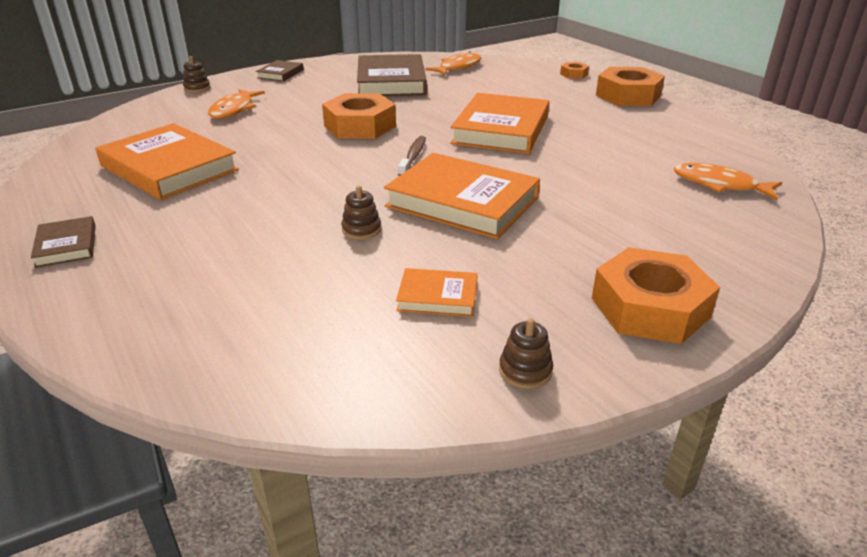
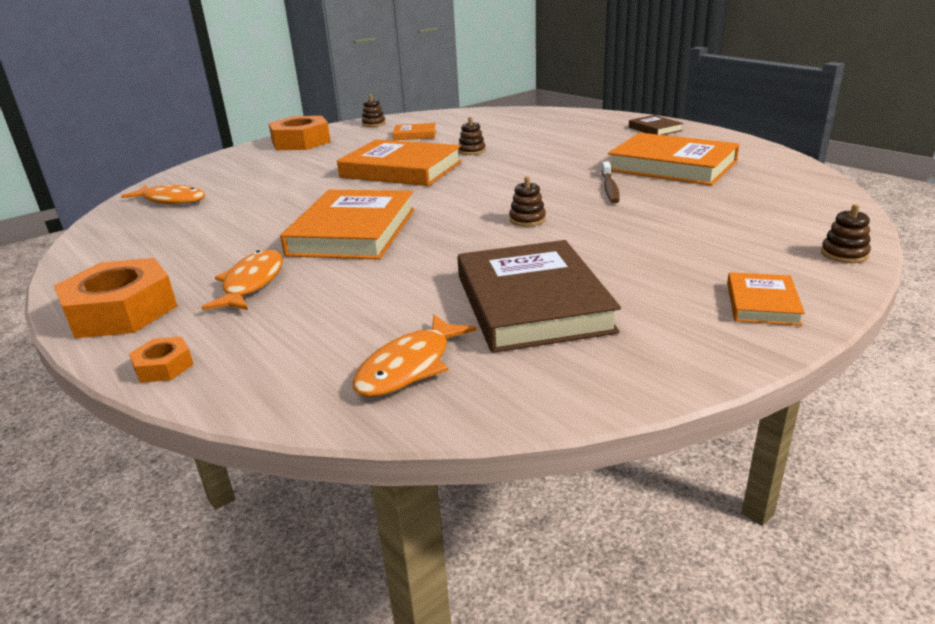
camera: 175 degrees right, 5 degrees down
(234, 110) = (716, 224): orange fish -> orange fish (251, 283)
(280, 74) = (762, 303): brown book -> orange book
(360, 126) = (527, 220): orange nut -> brown stacking toy
(413, 157) = (450, 195): brown toothbrush -> brown toothbrush (609, 188)

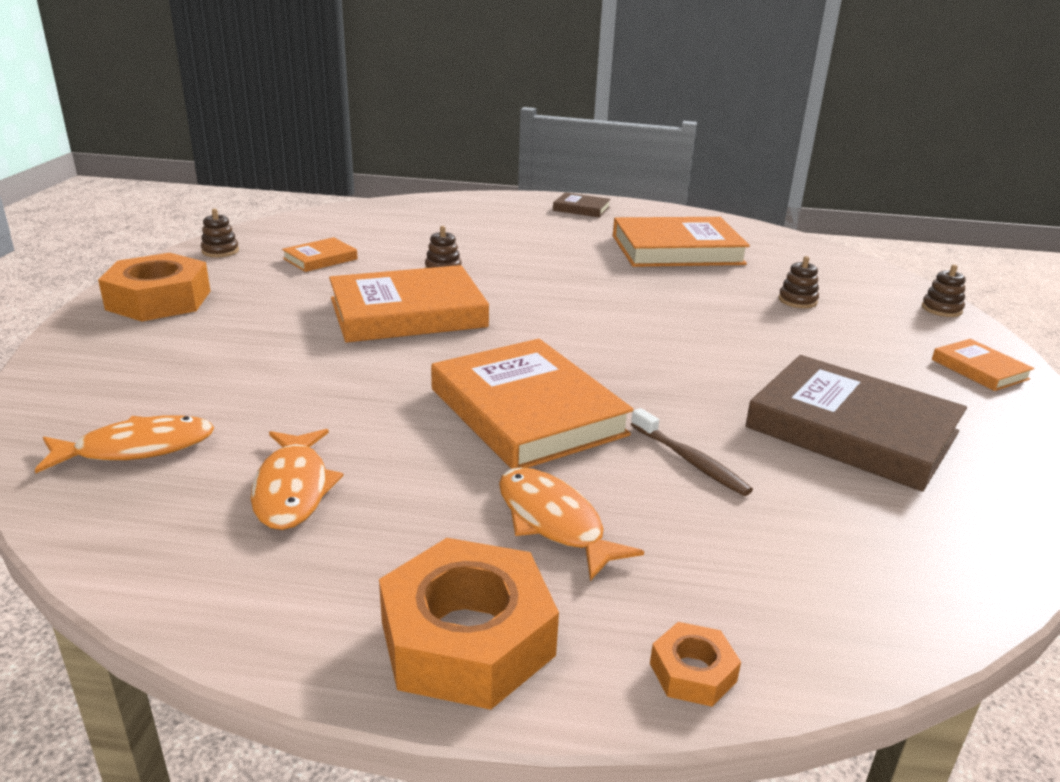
camera: 45 degrees left, 0 degrees up
(409, 367) = (898, 538): orange fish -> orange fish (293, 489)
(527, 220) = (672, 342): brown stacking toy -> brown stacking toy (797, 301)
(609, 188) = (673, 287): brown toothbrush -> brown toothbrush (690, 461)

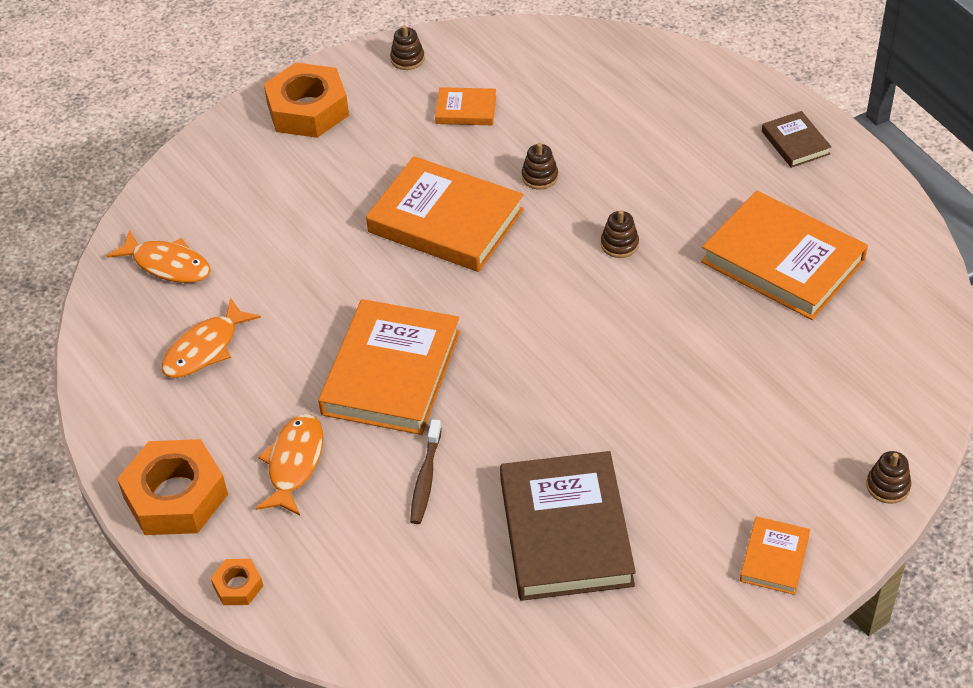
camera: 50 degrees right, 20 degrees up
(797, 301) = (771, 393): brown stacking toy -> brown stacking toy (619, 244)

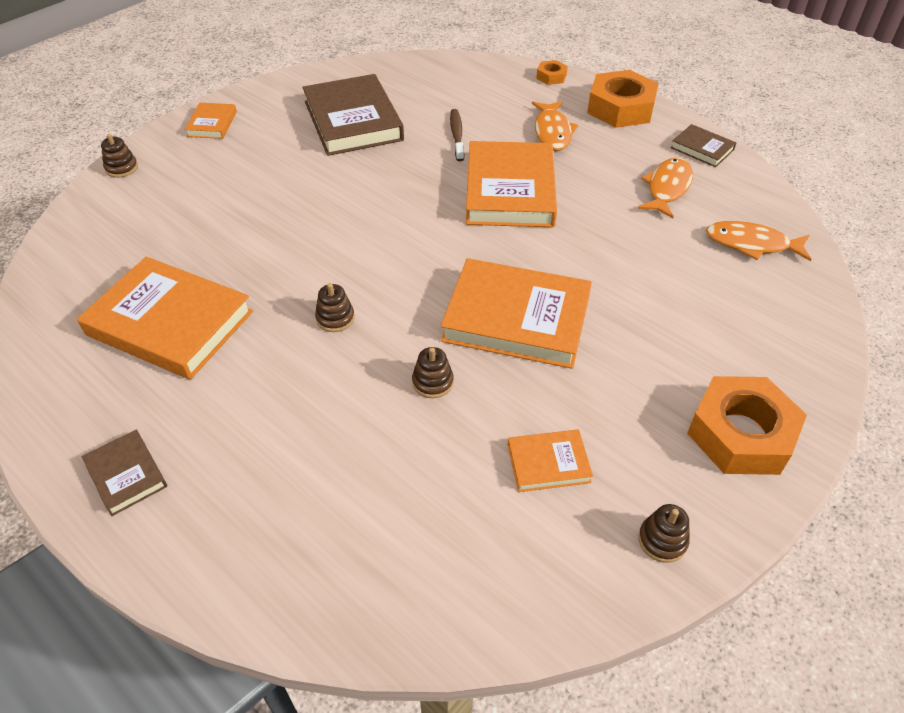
camera: 165 degrees right, 0 degrees up
(120, 403) = (702, 149): none -> brown book

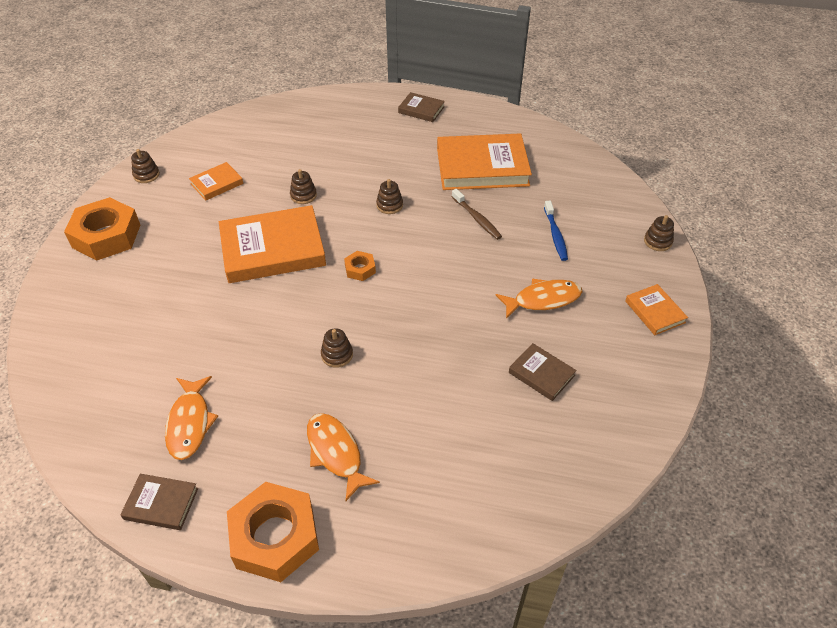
camera: 150 degrees right, 0 degrees up
(202, 210) = (555, 235): none -> blue toothbrush
(353, 121) = (541, 374): brown book -> brown book, size x0.48
(457, 135) = (429, 402): brown toothbrush -> brown toothbrush (477, 219)
(510, 190) = (337, 355): orange book -> brown stacking toy
(551, 77) = (387, 562): orange nut -> orange nut (360, 269)
(751, 244) = (100, 387): orange fish -> orange fish (543, 299)

